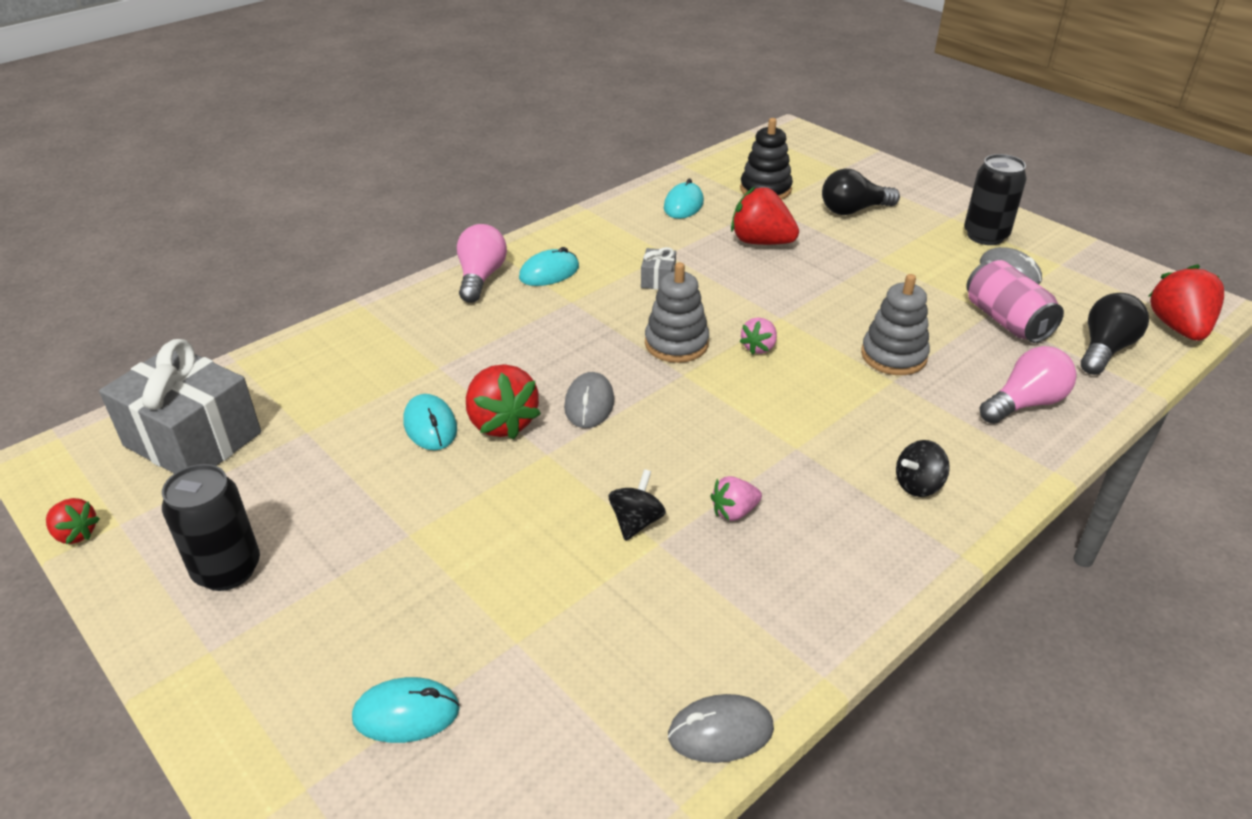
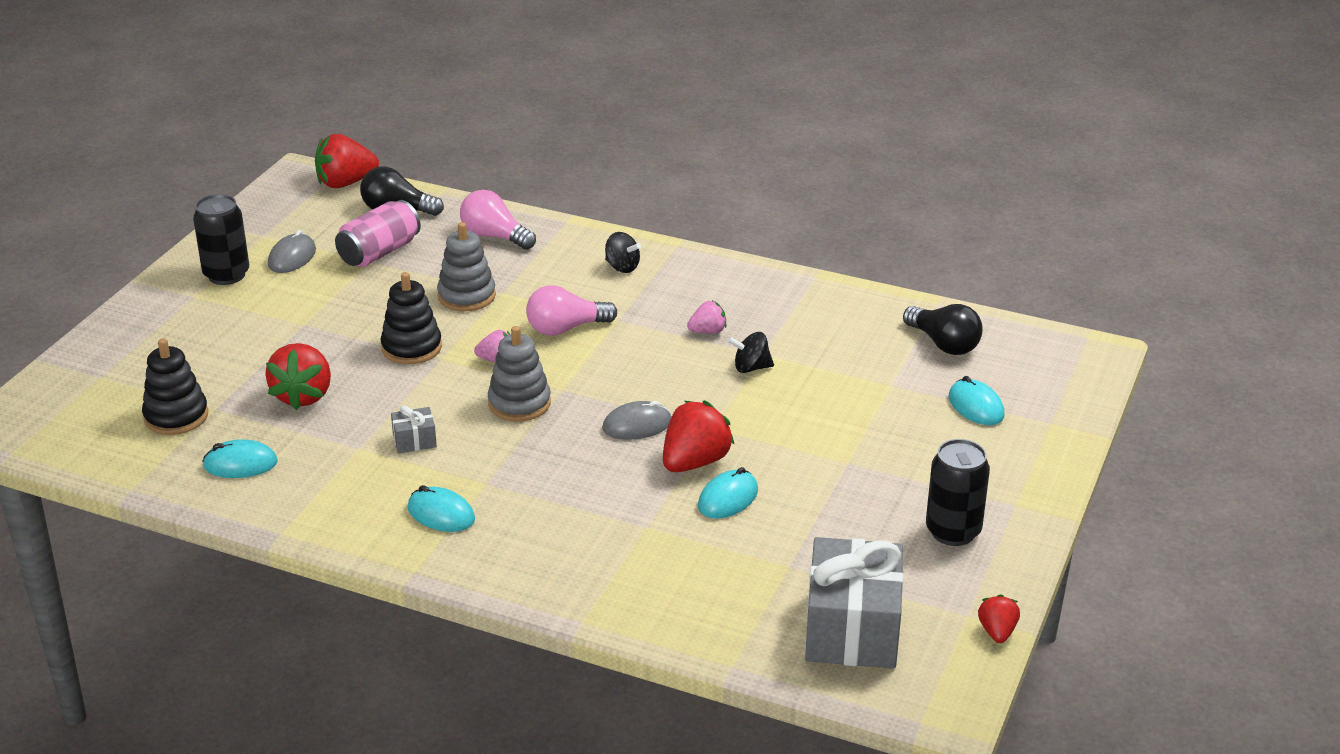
camera: 115 degrees left, 5 degrees down
(481, 277) = (478, 558): pink light bulb -> pink light bulb (565, 329)
(720, 732) = (883, 301): grey mouse -> none
(734, 512) = (708, 331): pink strawberry -> pink strawberry turned 60 degrees counterclockwise
(808, 305) = (411, 348): none -> black stacking toy
(853, 210) = (204, 353): black light bulb -> black light bulb (944, 344)

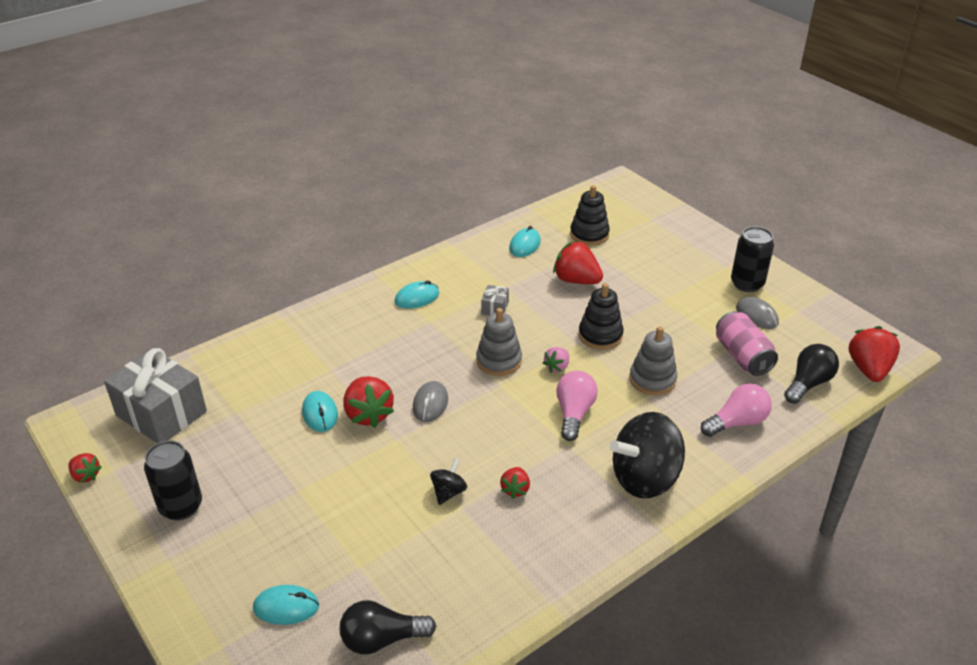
camera: 120 degrees right, 5 degrees up
(622, 267) = (645, 478): black spinning top -> black spinning top, size x2.18
(708, 331) = (515, 489): pink strawberry -> red strawberry

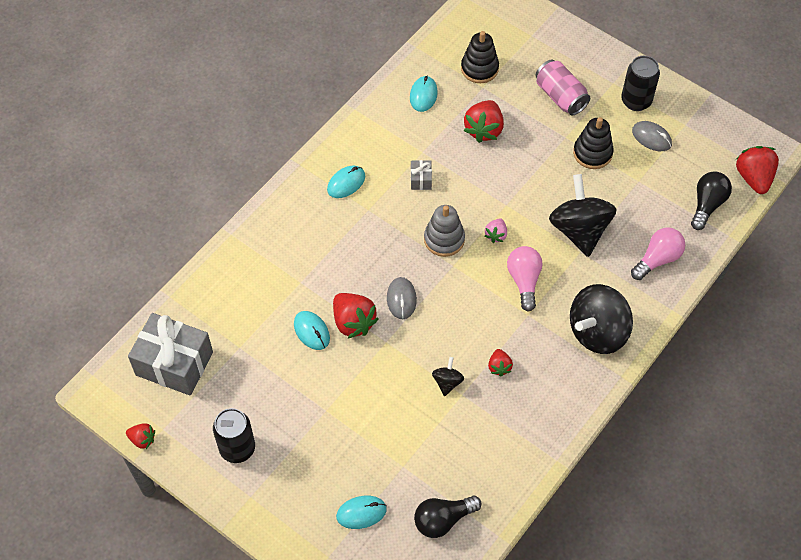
camera: 15 degrees left, 20 degrees up
(576, 280) = (484, 130): red strawberry -> red strawberry turned 90 degrees counterclockwise
(600, 335) = (523, 191): black stacking toy -> black stacking toy (592, 153)
(652, 379) = (579, 230): grey stacking toy -> black spinning top
(742, 356) = (648, 187): pink can -> pink can (560, 96)

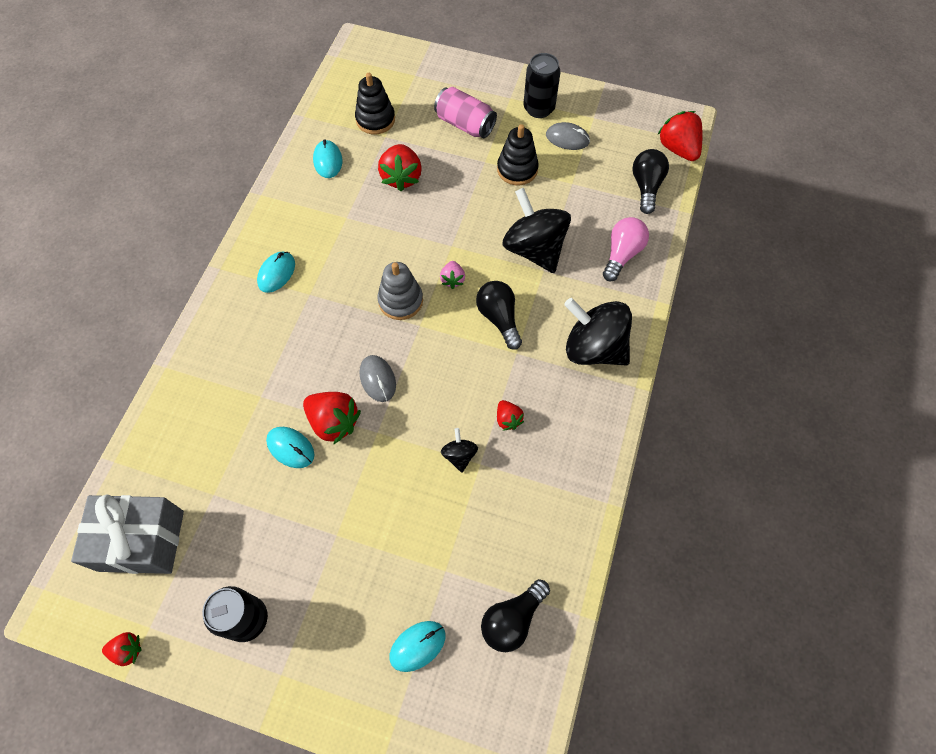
camera: 20 degrees left, 5 degrees up
(421, 179) = (354, 246): grey gift -> none
(524, 281) = (499, 318): pink light bulb -> black light bulb
(597, 332) = (593, 348): black spinning top -> black spinning top turned 90 degrees clockwise

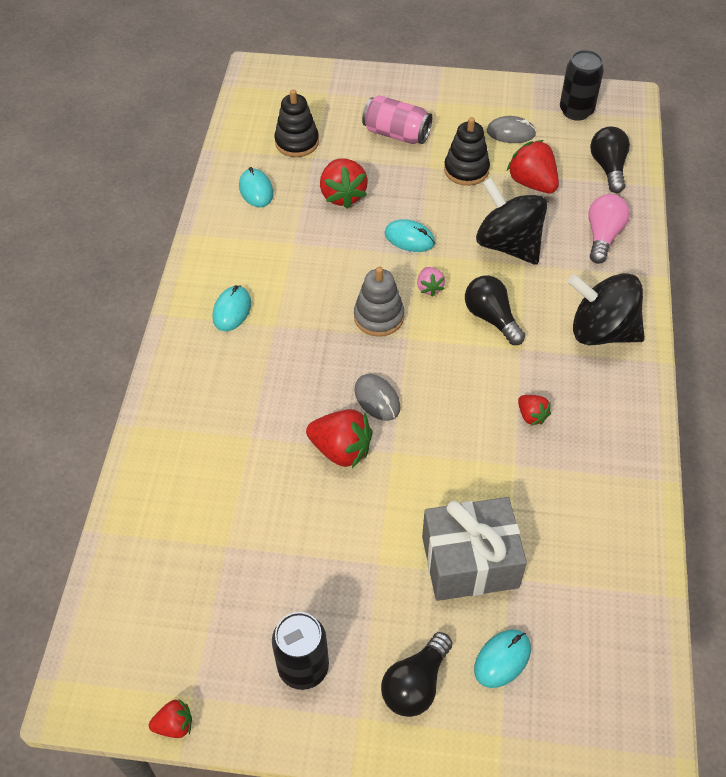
camera: 10 degrees left, 10 degrees down
(141, 540) = (157, 608): grey gift -> grey gift (470, 562)
(290, 448) = (300, 484): turquoise mouse -> turquoise mouse (409, 238)
(459, 455) = (490, 460): black spinning top -> none
(512, 619) = (597, 613): black light bulb -> black light bulb (415, 684)
(539, 108) = (471, 108): black can -> black can (576, 111)
(678, 149) = (630, 127): red strawberry -> red strawberry (532, 183)

